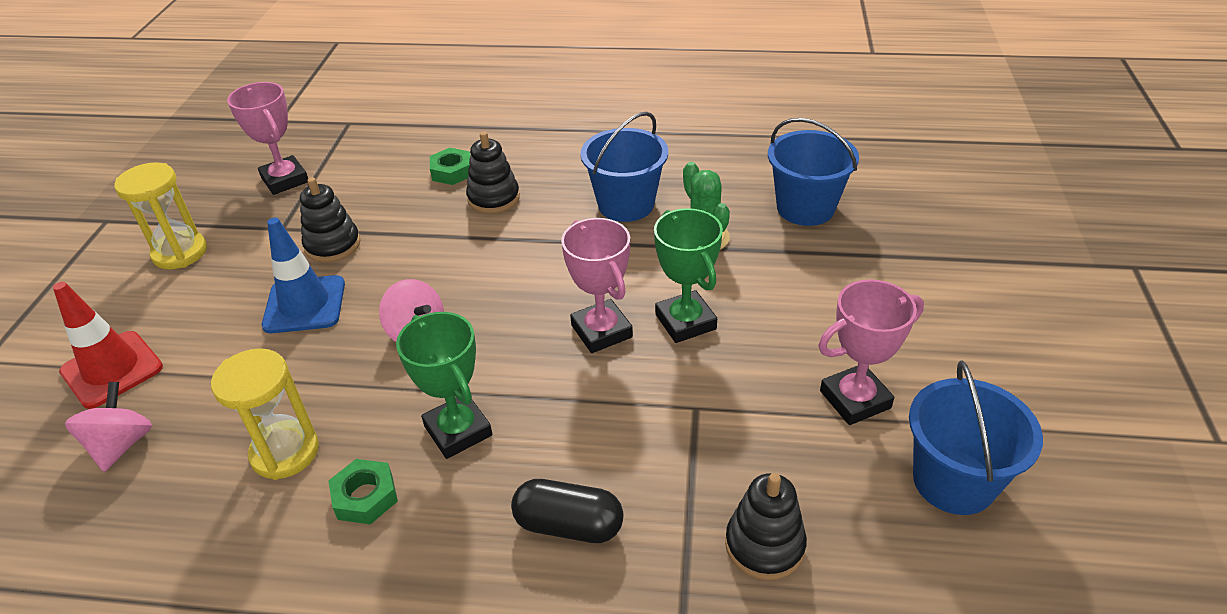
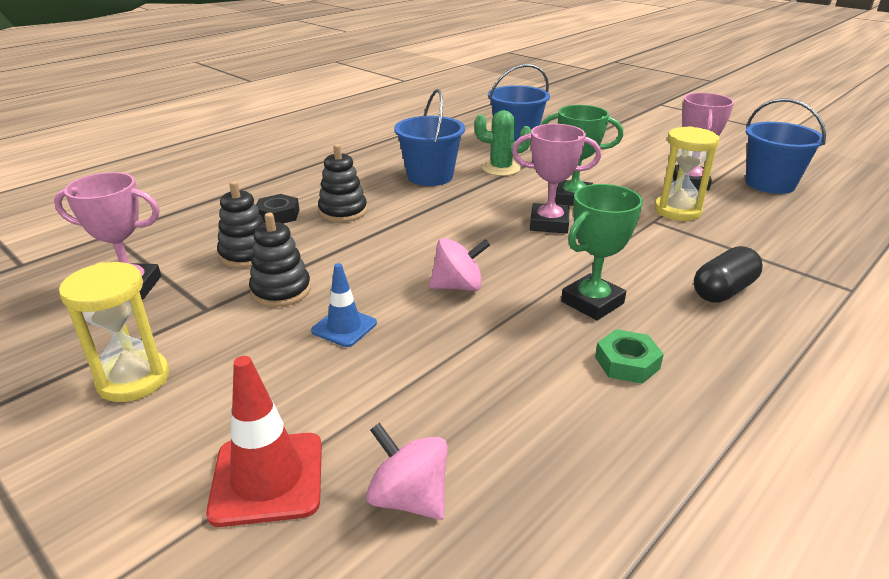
camera: 55 degrees left, 10 degrees down
(285, 452) = (533, 389): yellow hourglass -> yellow hourglass (677, 211)
(304, 305) = (344, 327): blue traffic cone -> blue traffic cone, size x0.64
(452, 171) = (278, 215): green nut -> black nut
(458, 431) = (592, 302): green trophy -> green trophy turned 45 degrees counterclockwise
(764, 545) = (783, 240): black stacking toy -> black stacking toy (247, 254)

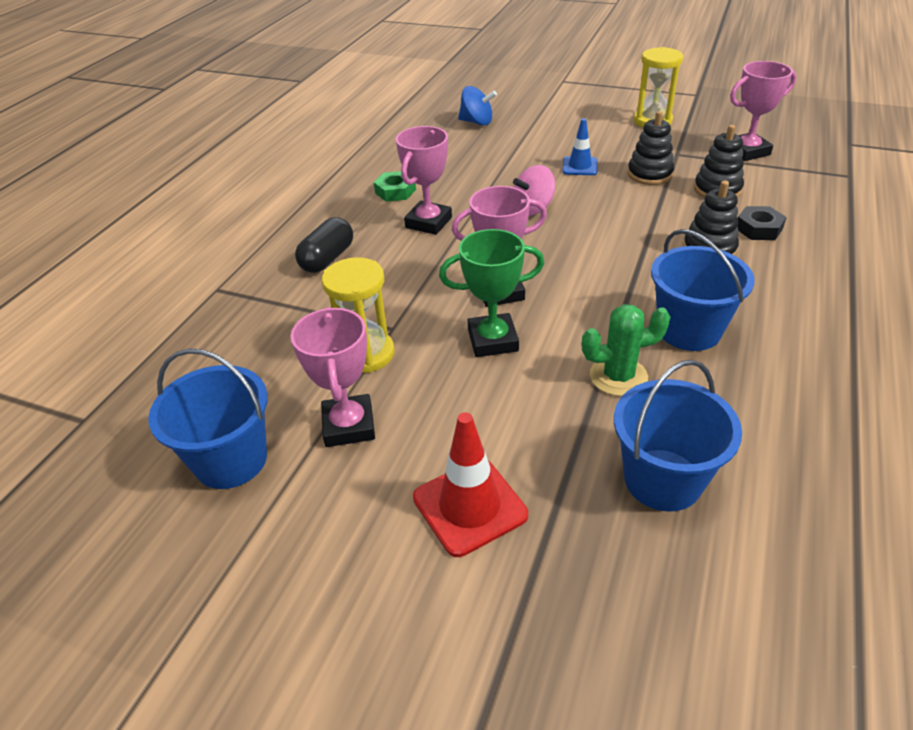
camera: 160 degrees right, 10 degrees up
(267, 478) = (540, 113): red traffic cone -> red traffic cone (469, 506)
(409, 498) = (477, 122): pink spinning top -> blue spinning top
(592, 302) = (428, 222): green trophy -> pink trophy

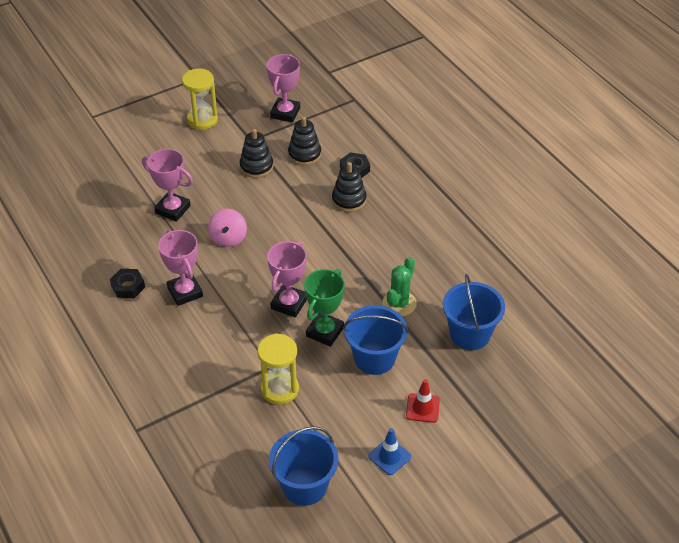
camera: 55 degrees left, 5 degrees up
(327, 259) = (167, 360): black capsule -> none
(349, 425) = (328, 425): pink trophy -> pink trophy (173, 209)
(395, 191) = (128, 286): green nut -> black nut
(469, 506) = (422, 408): red traffic cone -> red traffic cone, size x0.64
(477, 122) = (90, 194): blue spinning top -> none
(579, 166) = (210, 187): blue traffic cone -> blue traffic cone (389, 456)
(689, 330) = (396, 256): blue bucket -> blue bucket (374, 358)

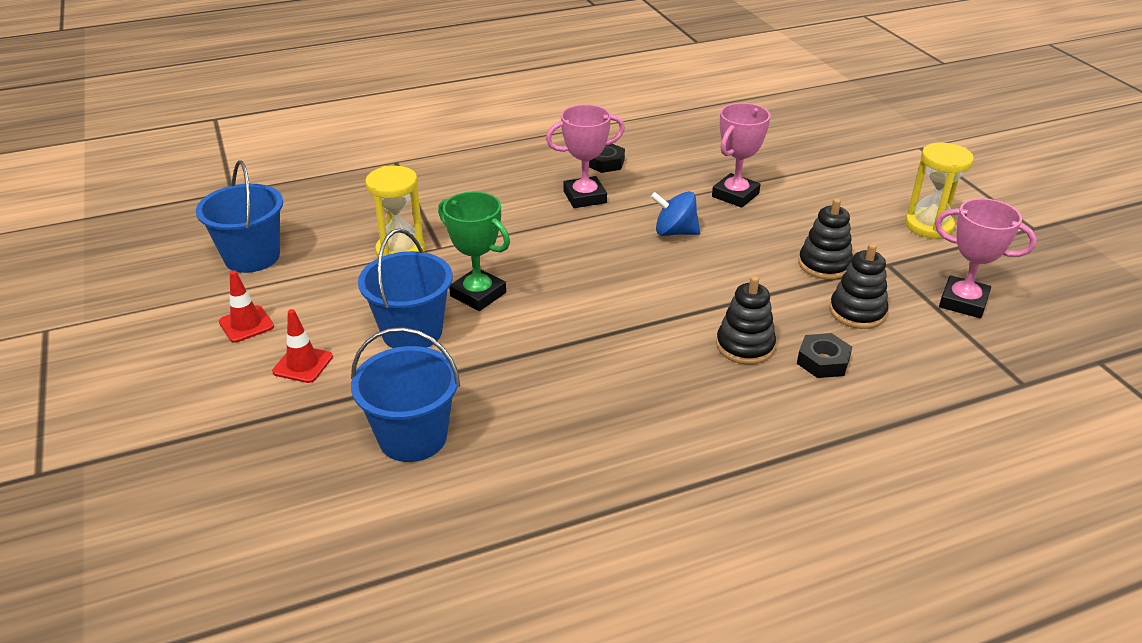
camera: 100 degrees right, 10 degrees down
(228, 238) = (674, 232): pink spinning top -> blue spinning top
(289, 303) = (539, 270): pink trophy -> none
(389, 456) = (246, 324): blue traffic cone -> red traffic cone
(399, 303) = (505, 369): green cactus -> none

